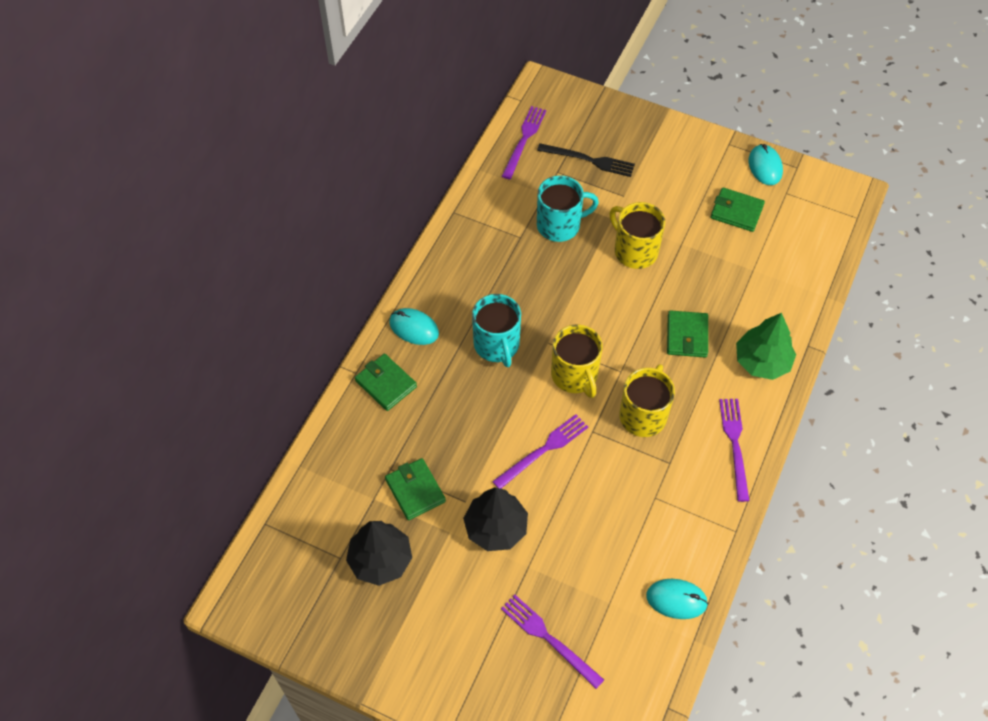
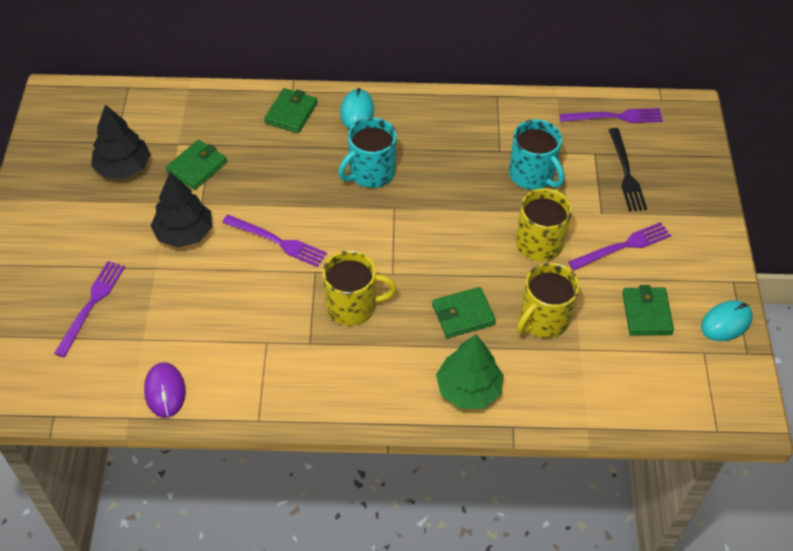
camera: 65 degrees right, 5 degrees down
(575, 375) = (369, 239): yellow mug -> yellow mug (543, 319)
(676, 599) = (165, 391): turquoise mouse -> purple mouse
(735, 445) = (356, 392): purple fork -> purple fork (623, 246)

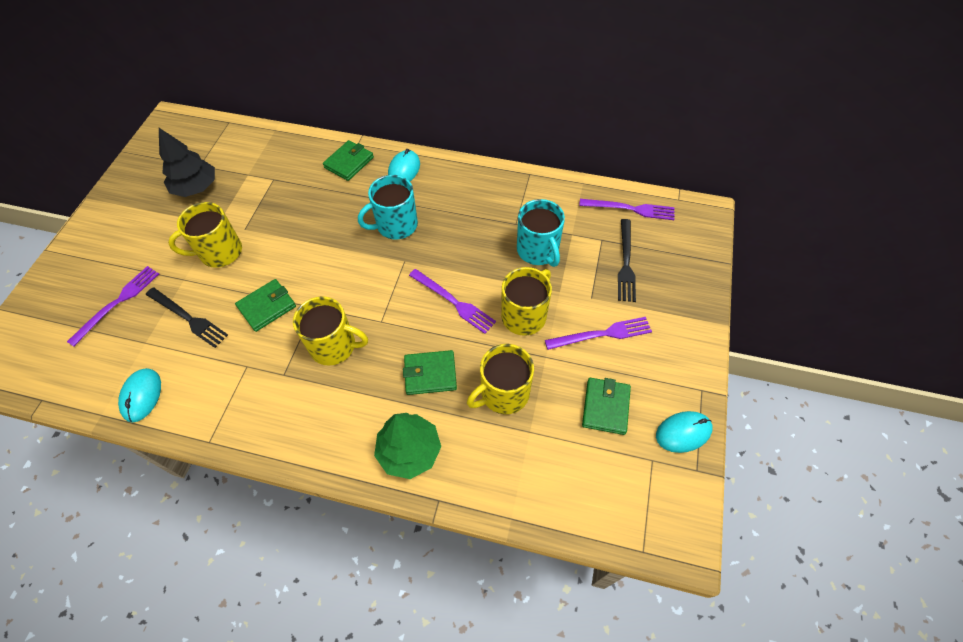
camera: 15 degrees right, 5 degrees up
(165, 391) = (141, 396): purple mouse -> turquoise mouse
(180, 306) = (188, 318): none -> black fork
(184, 233) = (220, 252): black tree -> yellow mug
(197, 167) = (254, 197): green wallet -> green wallet (267, 307)
(277, 241) = (293, 273): purple fork -> purple fork (453, 302)

